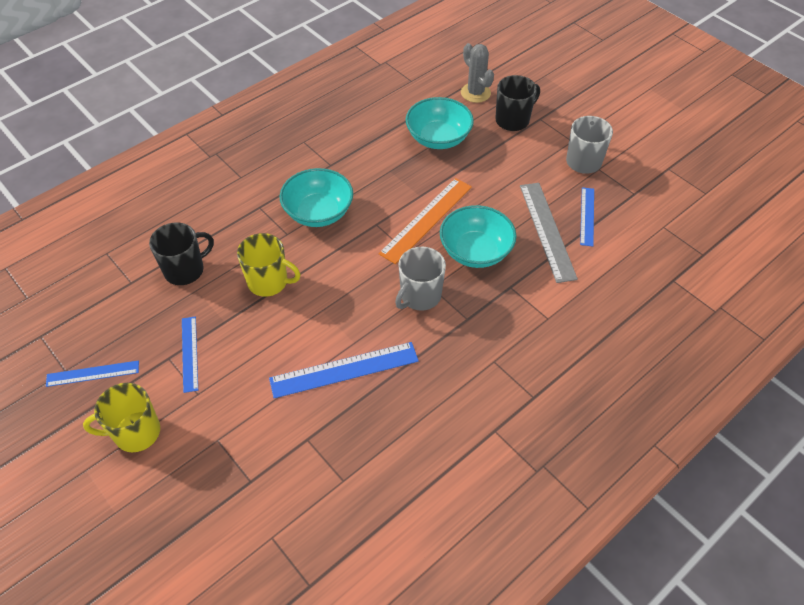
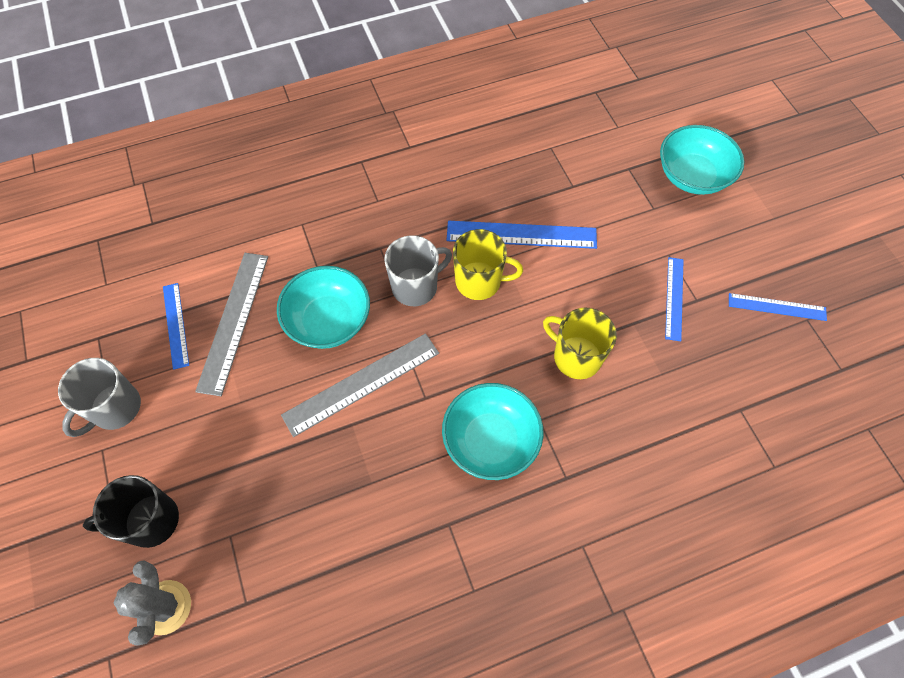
camera: 160 degrees left, 10 degrees up
(136, 432) = (729, 236): yellow mug -> yellow mug (479, 281)
(185, 270) = (673, 406): black mug -> none
(426, 219) = (361, 383): orange ruler -> grey ruler
(438, 138) = (275, 523): turquoise bowl -> turquoise bowl (692, 176)
(587, 216) = (175, 325): blue ruler -> blue ruler turned 45 degrees counterclockwise

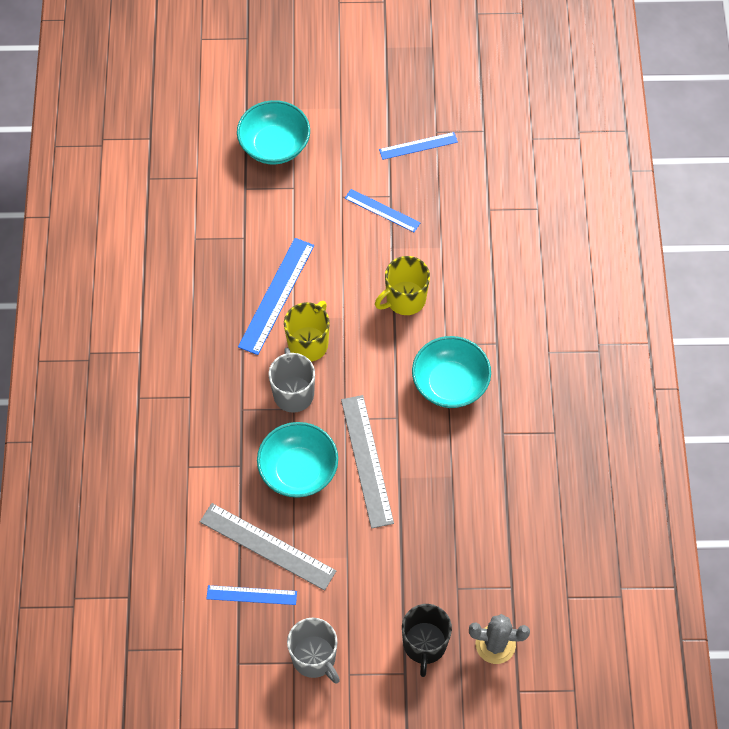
camera: 70 degrees left, 0 degrees up
(777, 307) = (418, 146): blue ruler -> blue ruler turned 45 degrees clockwise

